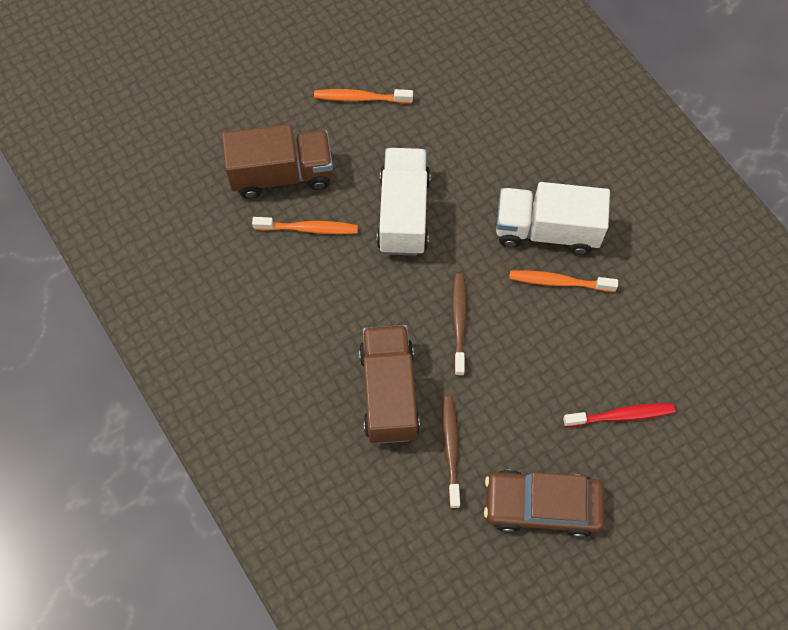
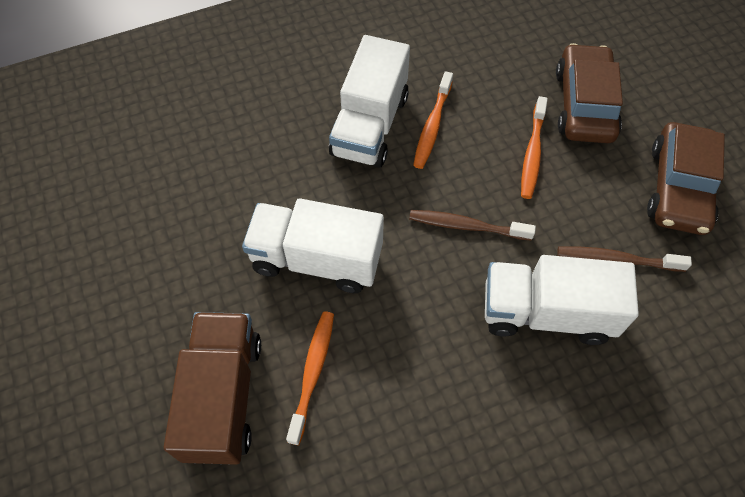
camera: 80 degrees left, 5 degrees down
(360, 98) = (139, 282): orange toothbrush -> orange toothbrush (532, 153)
(388, 393) = (546, 313): brown truck -> white truck
(621, 415) = (584, 104): red toothbrush -> brown car

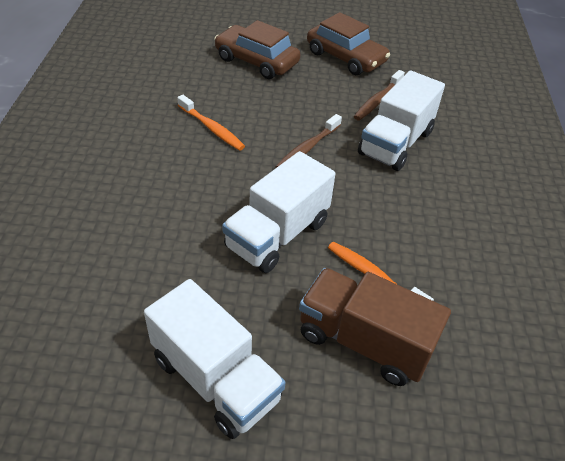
camera: 65 degrees left, 15 degrees down
(370, 125) = (181, 157): white truck -> white truck (216, 379)
(532, 153) = (275, 97): orange toothbrush -> none

